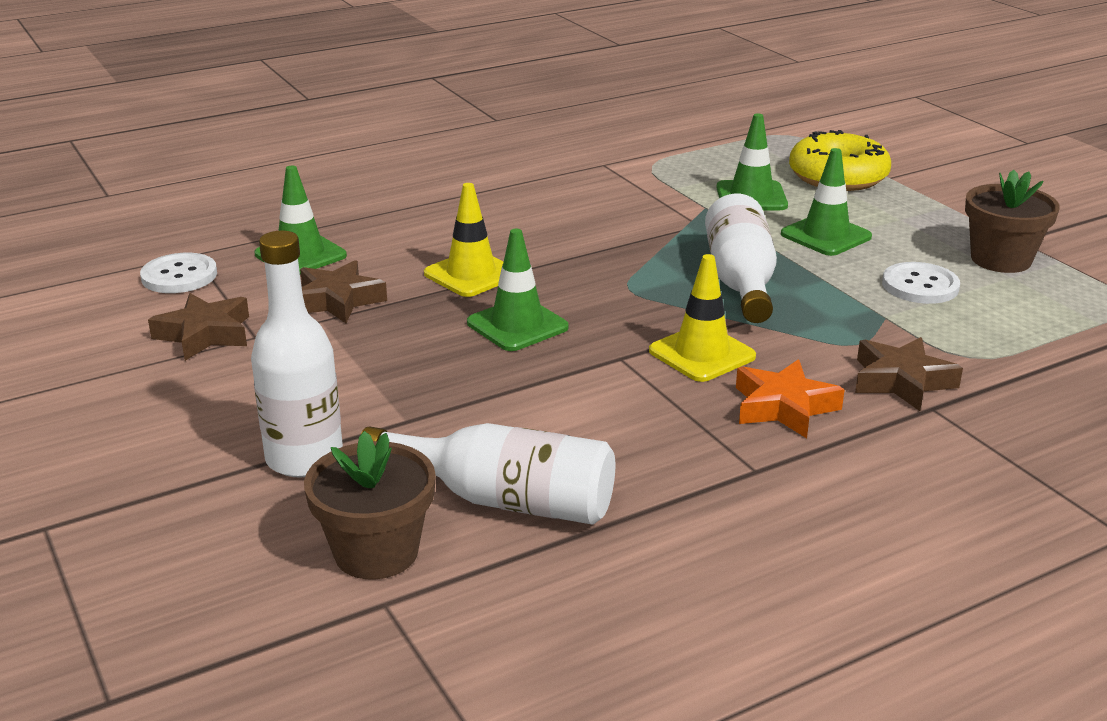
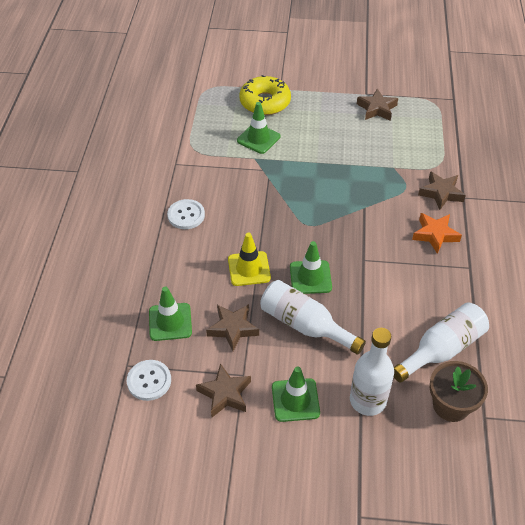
camera: 55 degrees left, 20 degrees up
(702, 354) = (380, 234): yellow traffic cone -> none
(740, 281) = (331, 188): white bottle -> white bottle (305, 325)
(826, 235) = (315, 140): green traffic cone -> green traffic cone (295, 400)
(920, 286) = (378, 143): white button -> white button (186, 215)
(1001, 259) = (377, 109): brown flower pot -> brown star

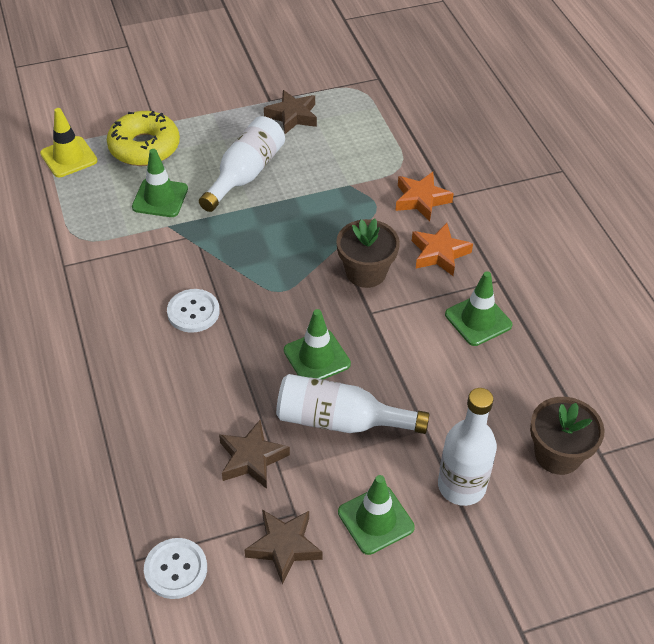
camera: 25 degrees left, 0 degrees up
(170, 322) = (164, 480): green traffic cone -> green traffic cone (478, 320)
(186, 215) = (113, 330): white button -> white button (193, 312)
(249, 269) = (233, 373): yellow traffic cone -> yellow traffic cone (69, 157)
(374, 231) = (366, 272): none -> brown flower pot
(441, 193) = (421, 200): brown star -> orange star
(441, 349) = (514, 391): white bottle -> white bottle (245, 174)

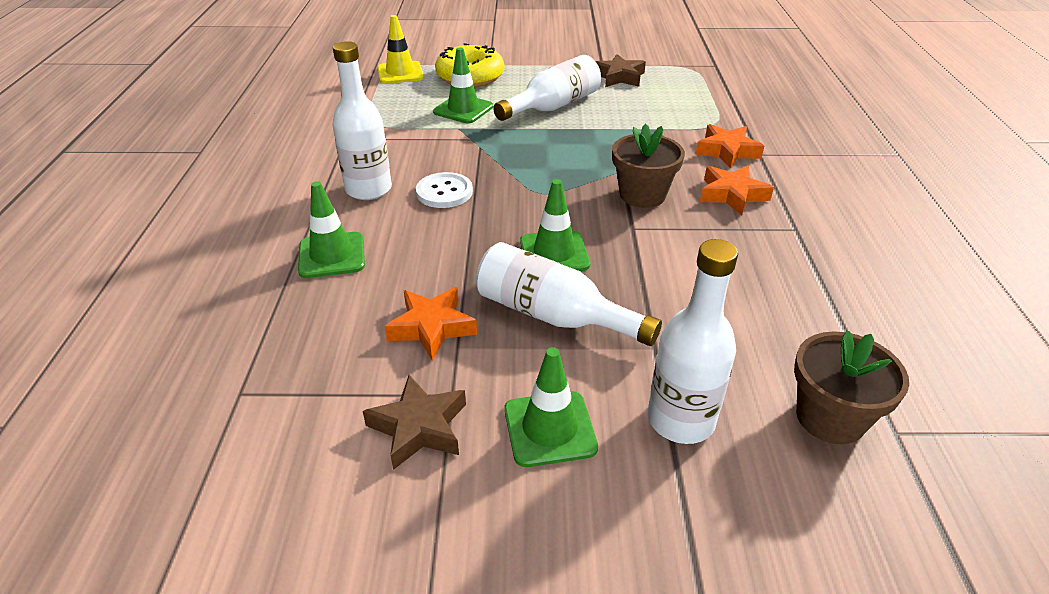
camera: 20 degrees right, 10 degrees down
(122, 326) = (368, 189): none -> white bottle
(176, 569) = (278, 415): white button -> none
(252, 459) = (432, 327): brown star -> orange star
(478, 320) = (759, 258): green traffic cone -> green traffic cone (332, 255)

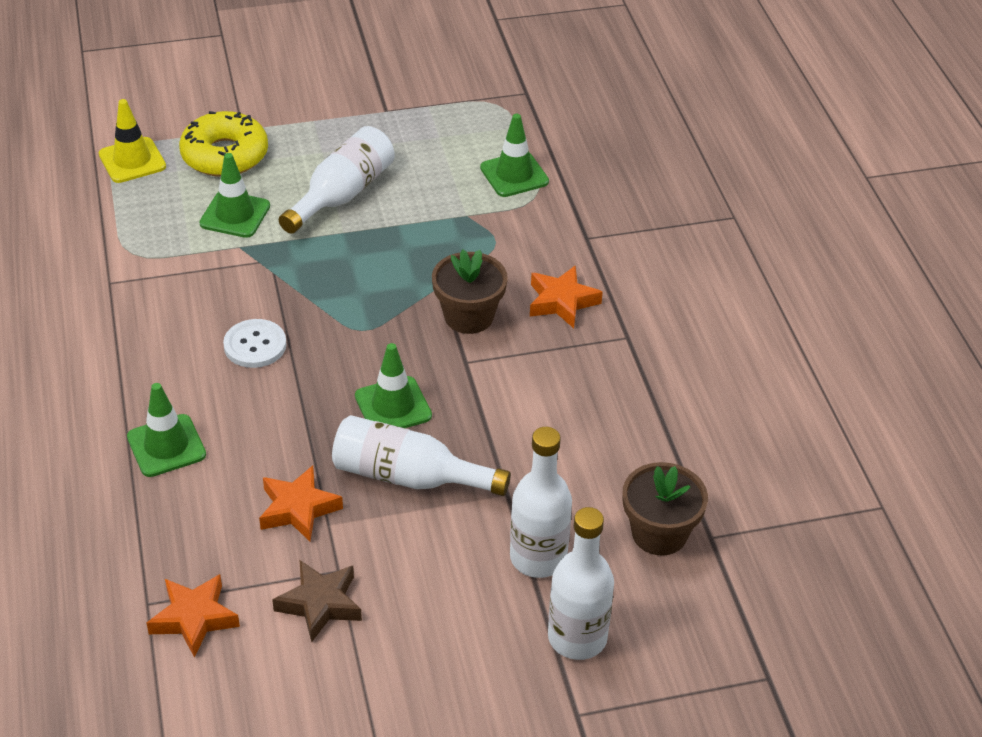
camera: 15 degrees left, 5 degrees up
(368, 189) = (169, 354): white bottle -> white bottle (577, 637)
(549, 428) = (431, 585): green traffic cone -> green traffic cone (514, 175)
(619, 77) = (411, 131): brown star -> none
(727, 151) = (551, 239): orange star -> orange star (194, 618)

